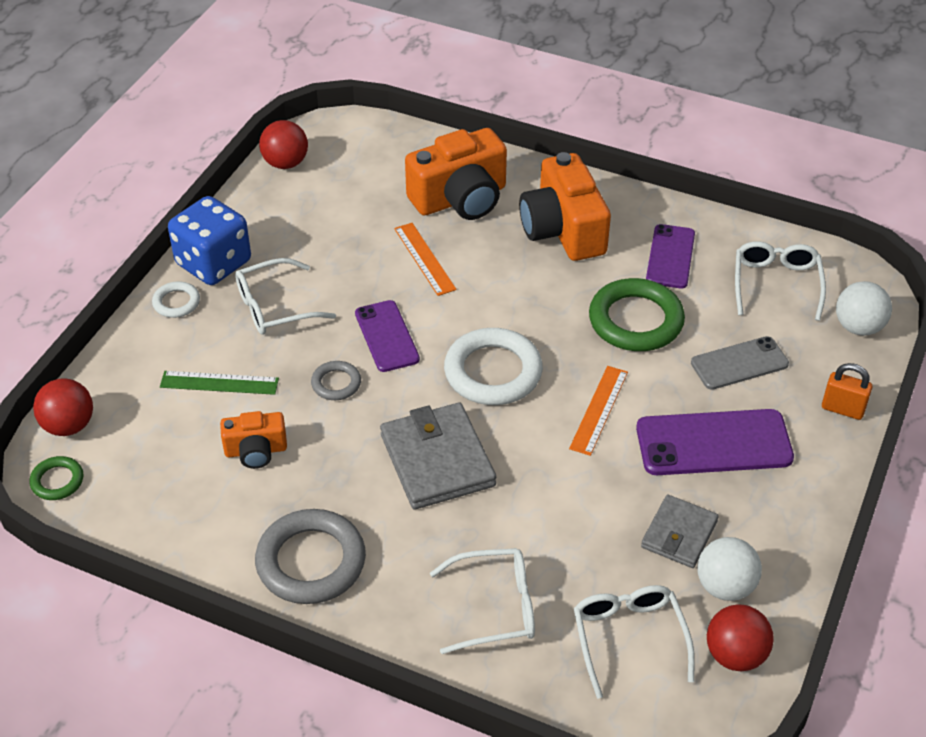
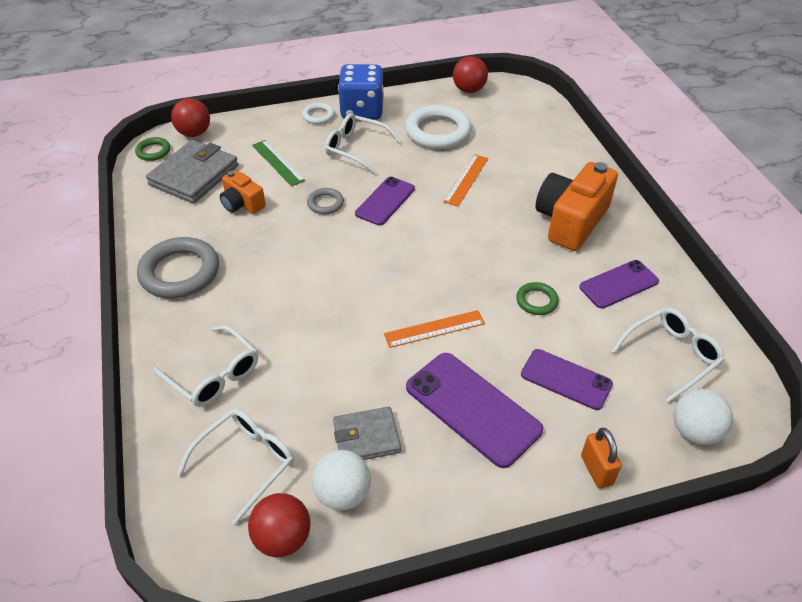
camera: 50 degrees right, 0 degrees up
(437, 460) = (310, 279): grey wallet -> grey wallet (194, 175)
(460, 198) = (535, 165): orange camera -> none
(493, 372) = (409, 261): white ring -> white ring (438, 132)
(635, 320) = (536, 301): green ring -> green ring, size x0.51
(739, 363) = (566, 379): grey phone -> purple phone

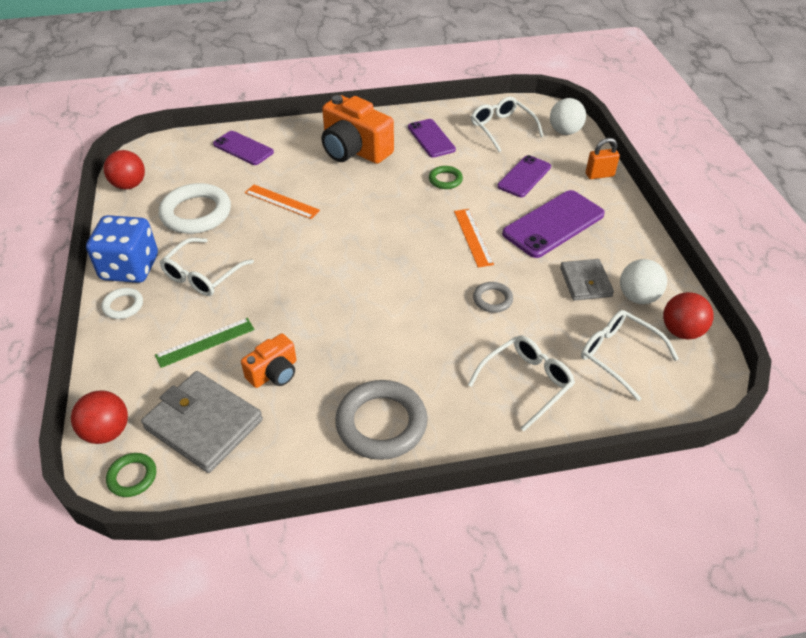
camera: 85 degrees left, 0 degrees up
(325, 203) = (292, 302): grey ring -> grey ring (492, 299)
(385, 201) = (299, 257): purple phone -> purple phone (243, 148)

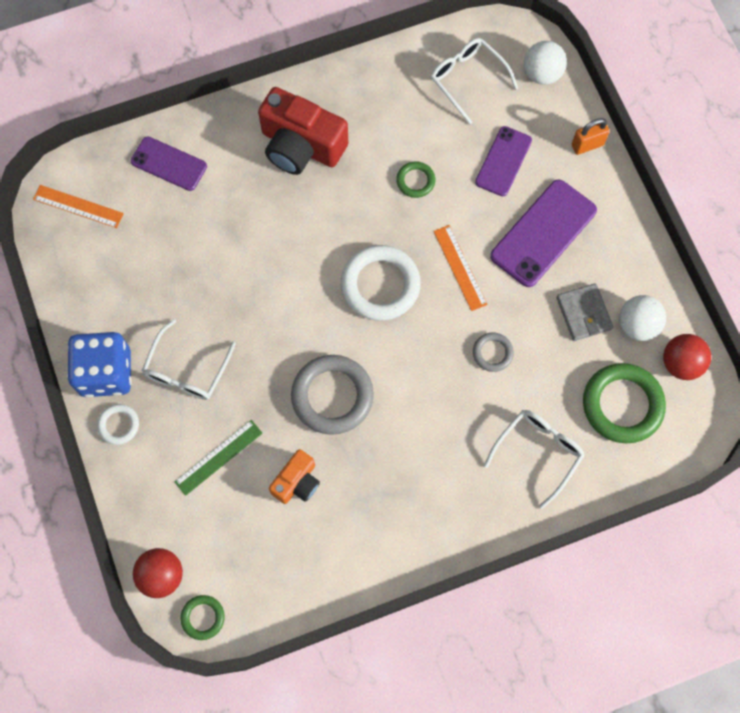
camera: 10 degrees left, 25 degrees up
(129, 185) = (57, 248): red ball -> none
(196, 213) = (149, 280): white ring -> white ring (380, 285)
(204, 424) = (248, 552): grey wallet -> none
(281, 201) = (239, 246): orange ruler -> orange ruler (78, 206)
(354, 150) = (301, 146): orange camera -> red camera
(381, 423) = (411, 522): grey ring -> grey ring (332, 396)
(431, 138) = (386, 111): purple phone -> none
(619, 356) = (622, 405): white glasses -> green ring

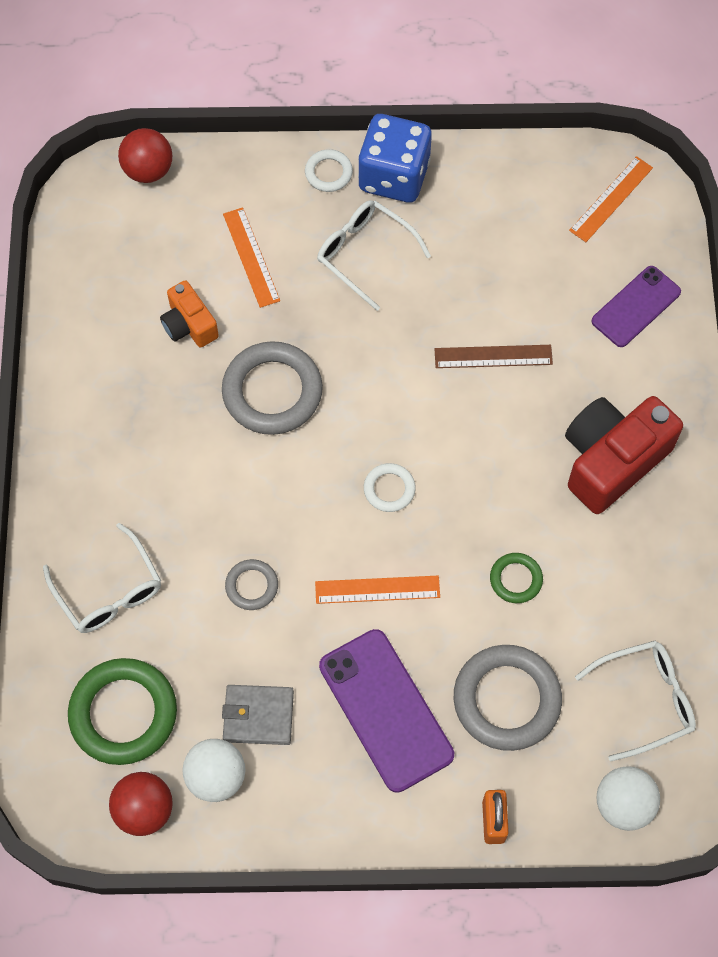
camera: 110 degrees right, 5 degrees down
(203, 617) = (88, 195): green ring -> none
(218, 457) = (251, 257): green ruler -> orange ruler
(245, 248) = (493, 356): none -> brown ruler
(380, 285) = (389, 489): white ring -> white ring, size x0.51
(503, 161) = (506, 699): purple phone -> grey ring

